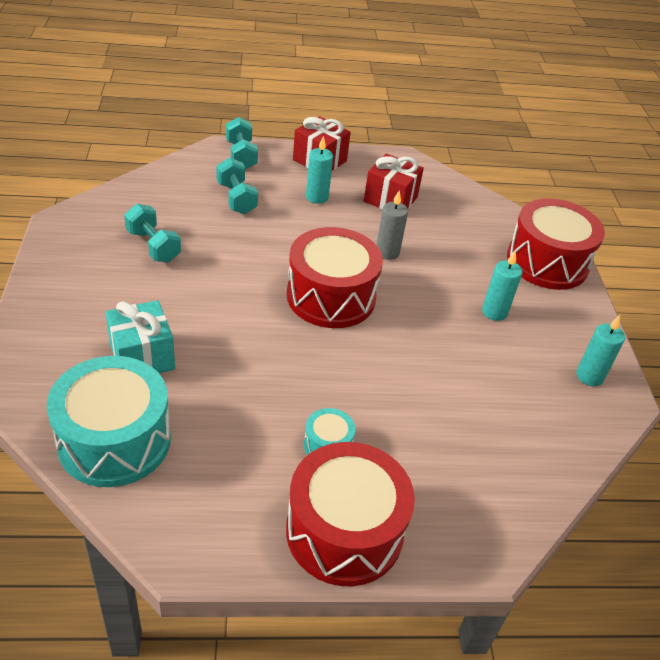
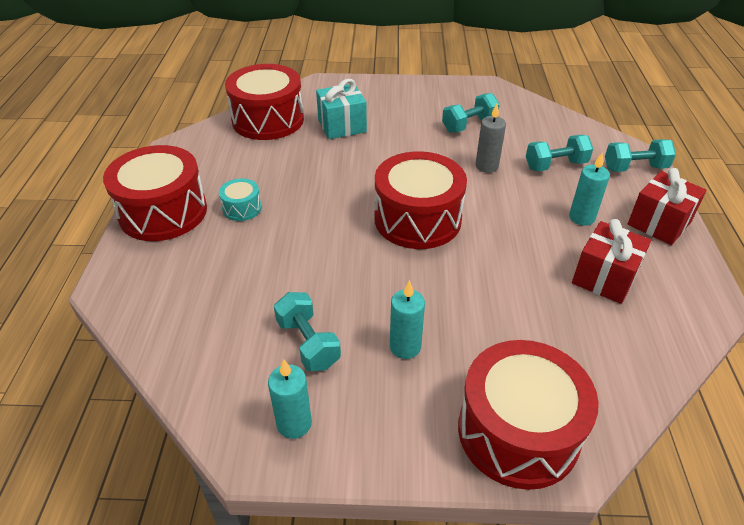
camera: 100 degrees right, 0 degrees up
(114, 440) = (268, 120): turquoise drum -> red drum
(387, 252) = (497, 265): grey candle -> grey candle (486, 166)
(510, 372) = (308, 343): none -> turquoise dumbbell

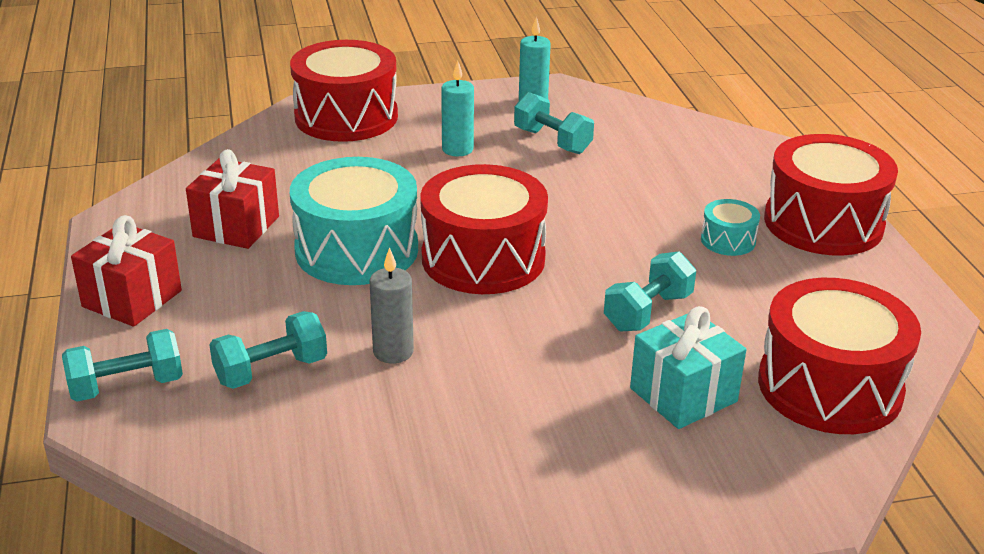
camera: 165 degrees right, 10 degrees down
(469, 125) = (437, 436): turquoise dumbbell -> turquoise dumbbell (647, 312)
(507, 240) = (356, 250): none -> turquoise drum
(581, 218) = (247, 291): turquoise candle -> none

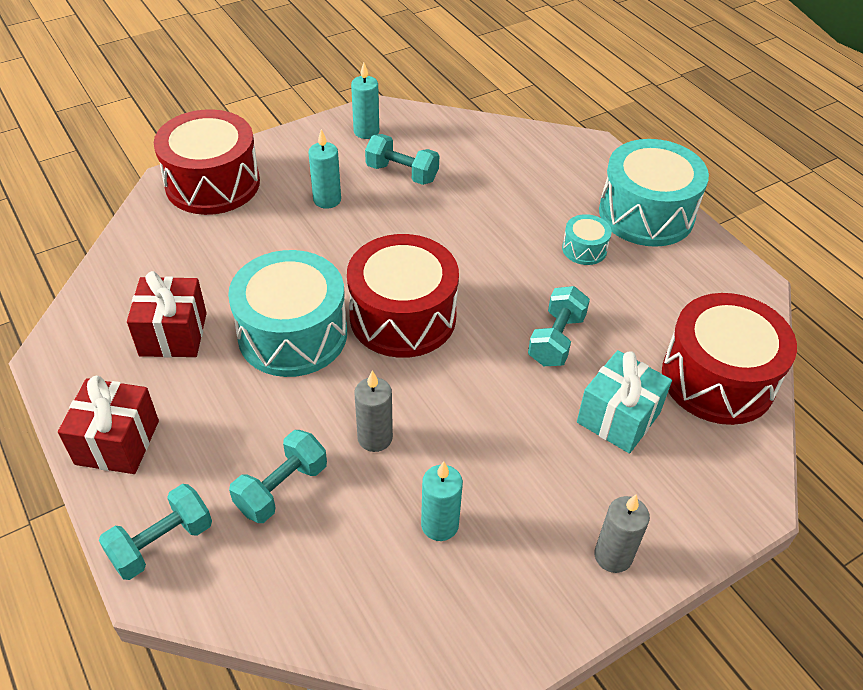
camera: 20 degrees left, 15 degrees up
(420, 440) = (439, 525): none -> turquoise candle
(605, 515) = (613, 556): none -> grey candle
(823, 223) = (646, 214): red drum -> turquoise drum

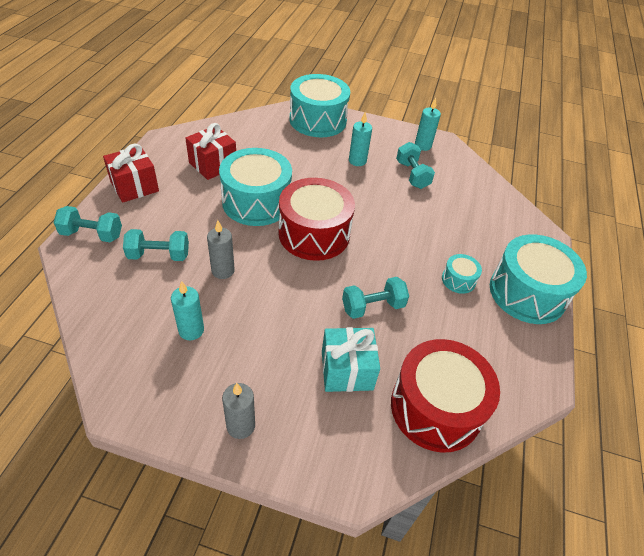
camera: 45 degrees right, 0 degrees up
(213, 183) = (318, 120): red drum -> turquoise drum

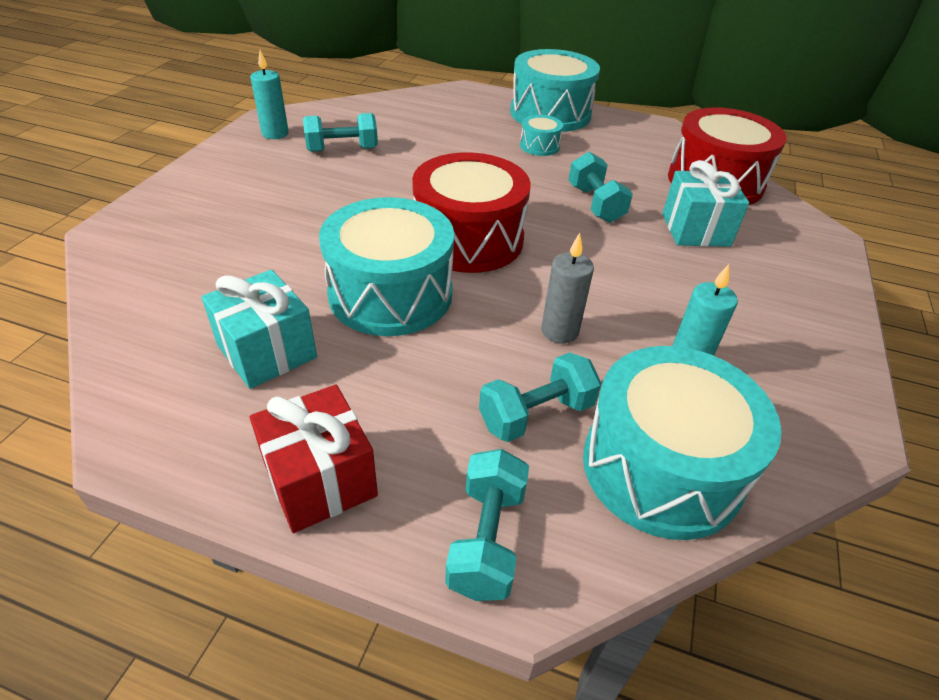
camera: 85 degrees left, 5 degrees down
(159, 255) = (536, 414): turquoise dumbbell -> turquoise dumbbell turned 60 degrees clockwise
(213, 165) = (267, 351): red gift -> turquoise gift
(241, 426) = (810, 311): grey candle -> none
(318, 120) = (162, 217): turquoise drum -> turquoise drum (661, 467)
(357, 161) = (298, 189): turquoise candle -> none

